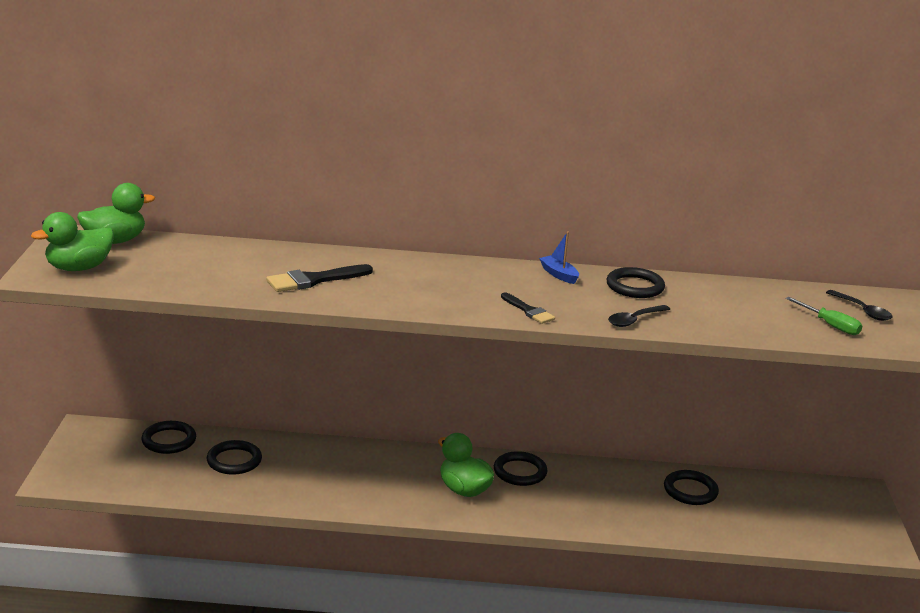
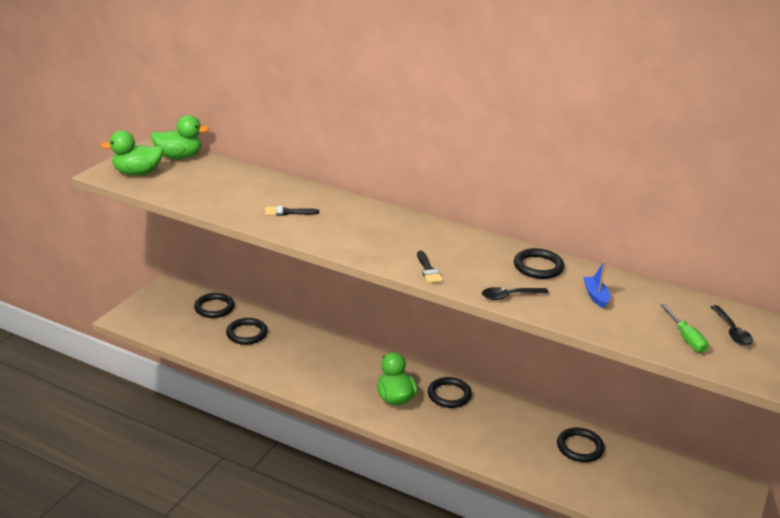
camera: 25 degrees right, 5 degrees up
(314, 280) = (287, 212): black brush -> black brush, size x0.63
(559, 275) = (483, 244): blue boat -> blue boat (595, 296)

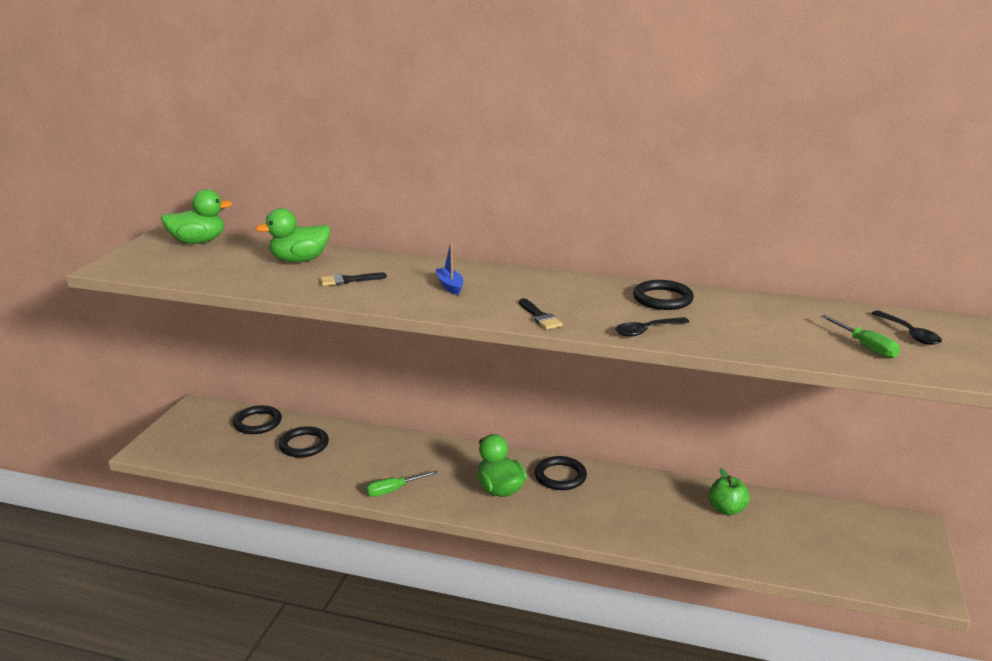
camera: 10 degrees left, 5 degrees down
(137, 173) = (150, 262): green duck -> green duck (299, 260)
(309, 385) = (394, 490): none -> green screwdriver
(580, 447) = (726, 509): black ring -> green apple
(595, 296) = (742, 319): blue boat -> blue boat (450, 286)

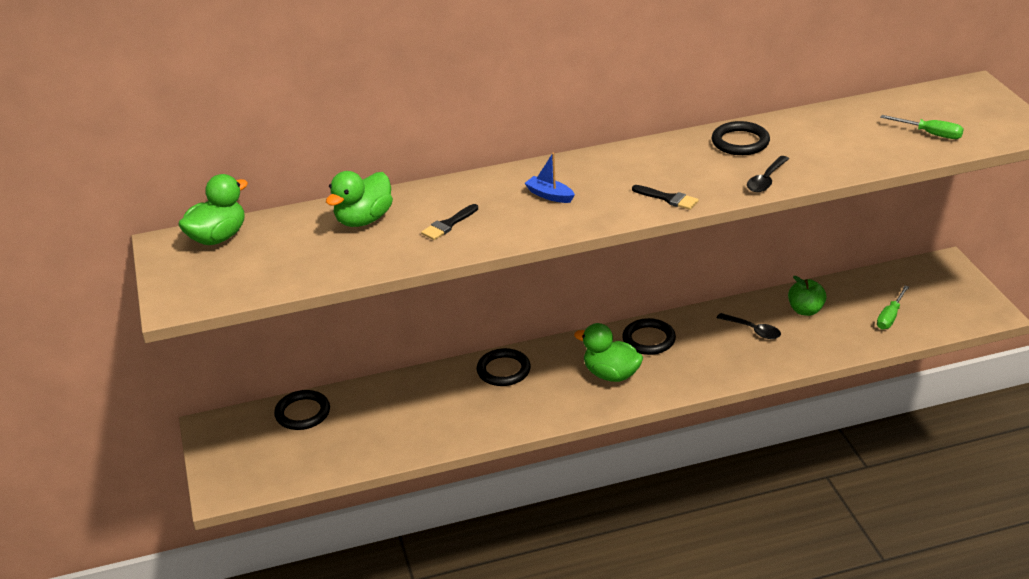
camera: 30 degrees left, 10 degrees up
(304, 445) = (380, 414): black ring -> black ring (503, 370)
(394, 490) = (520, 417): green screwdriver -> green screwdriver (890, 317)
(909, 333) = (946, 110): black spoon -> black spoon (753, 330)

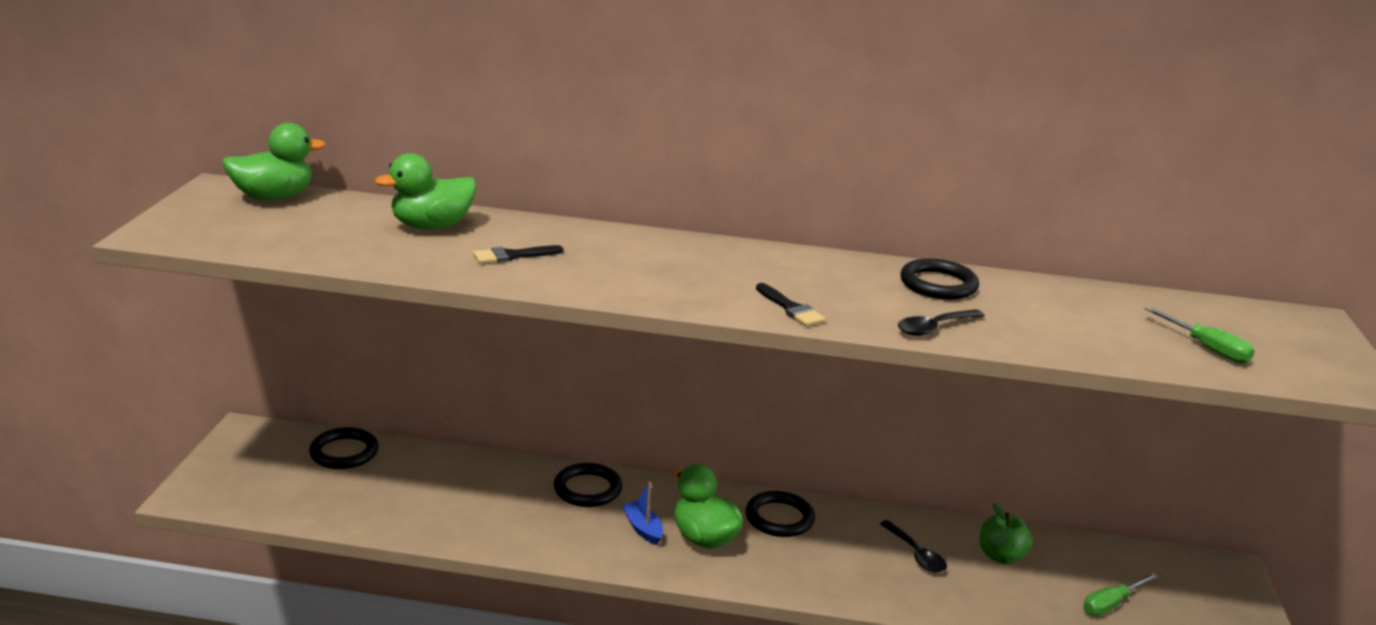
camera: 20 degrees right, 10 degrees down
(549, 195) = (655, 265): blue boat -> blue boat (643, 529)

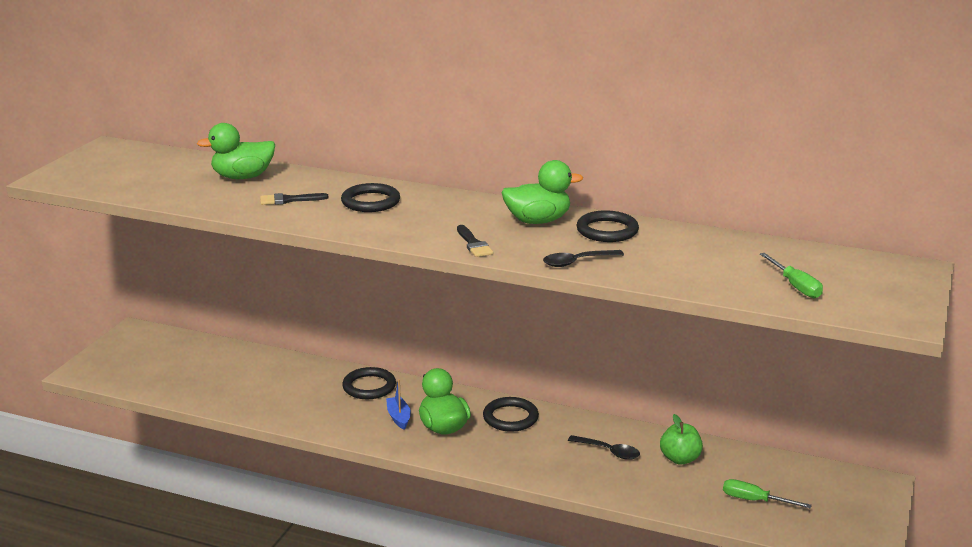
camera: 15 degrees right, 0 degrees up
(273, 197) = (142, 154): green duck -> green duck (538, 221)
(344, 452) = (199, 349): black ring -> black ring (370, 202)
(916, 554) = (609, 452): black spoon -> black spoon turned 45 degrees counterclockwise
(1111, 604) = (754, 500): green screwdriver -> green screwdriver turned 45 degrees clockwise

